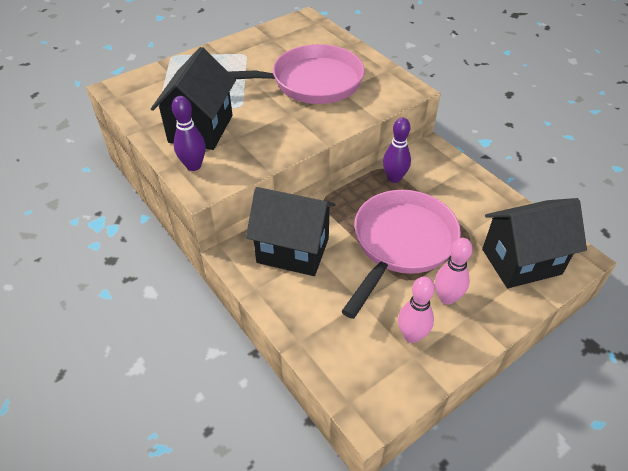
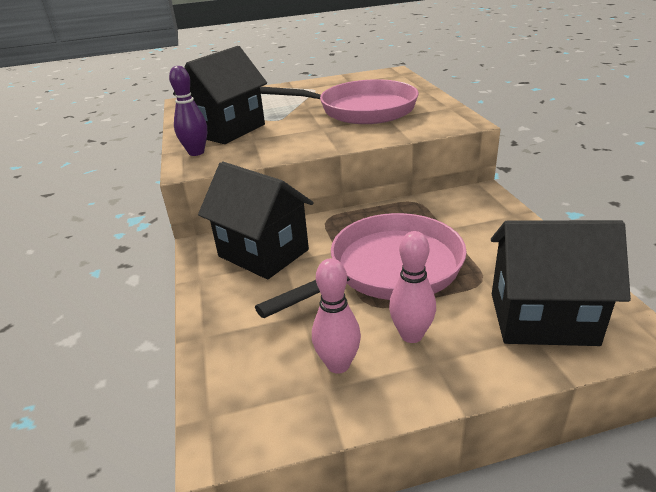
camera: 25 degrees right, 15 degrees down
(394, 178) = (420, 211): purple bowling pin -> none

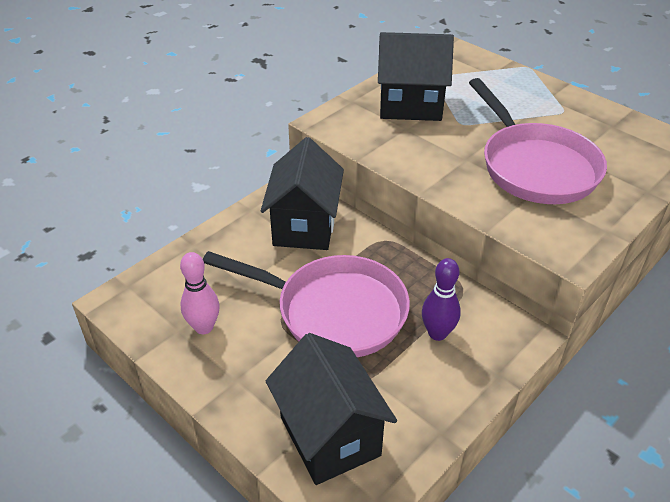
camera: 55 degrees right, 10 degrees up
(196, 152) = (352, 111): purple bowling pin -> purple bowling pin (437, 333)
(411, 335) = (258, 356): pink bowling pin -> none

